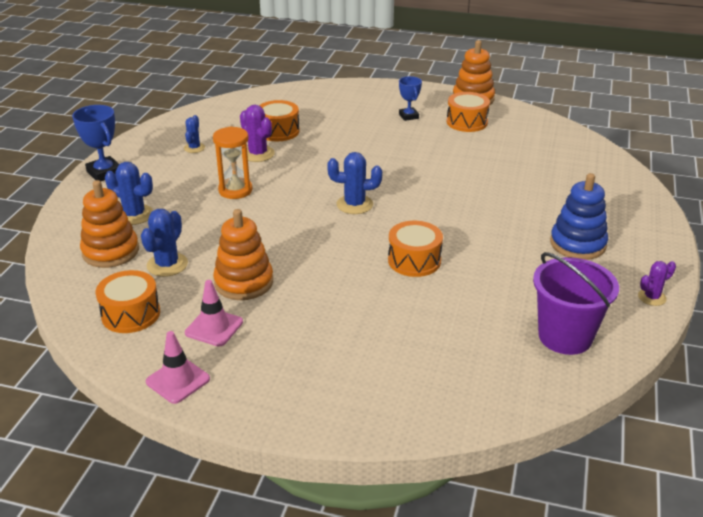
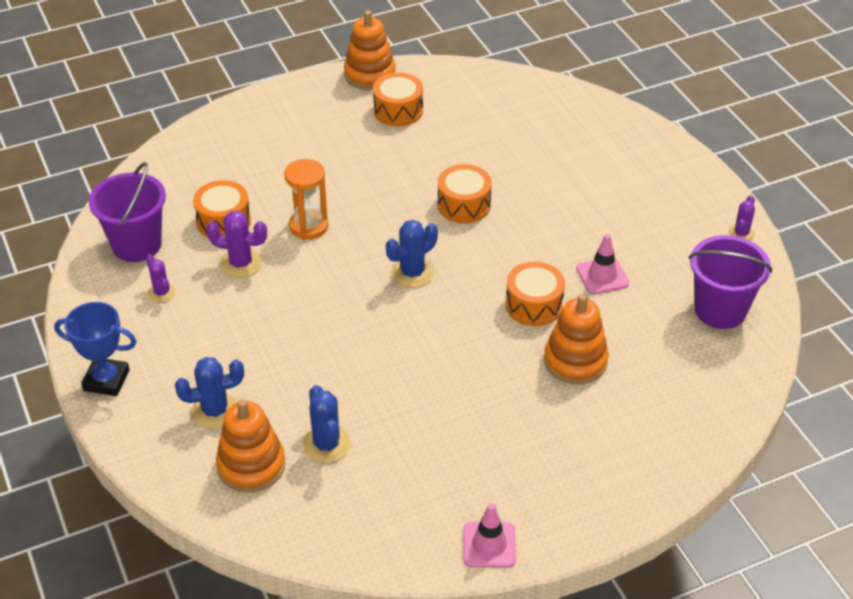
camera: 40 degrees left, 10 degrees up
(131, 314) = (364, 514): orange drum -> orange drum (464, 205)
(194, 148) = (161, 293): blue cactus -> purple cactus
(214, 327) = (453, 478): pink traffic cone -> pink traffic cone (602, 276)
(215, 122) = (136, 245): none -> purple bucket
(235, 190) = (278, 322): orange hourglass -> orange hourglass (308, 226)
(244, 282) = (420, 418): orange stacking toy -> orange stacking toy (575, 361)
(408, 116) = (333, 131): blue trophy -> none
(577, 244) = (639, 210): blue stacking toy -> none

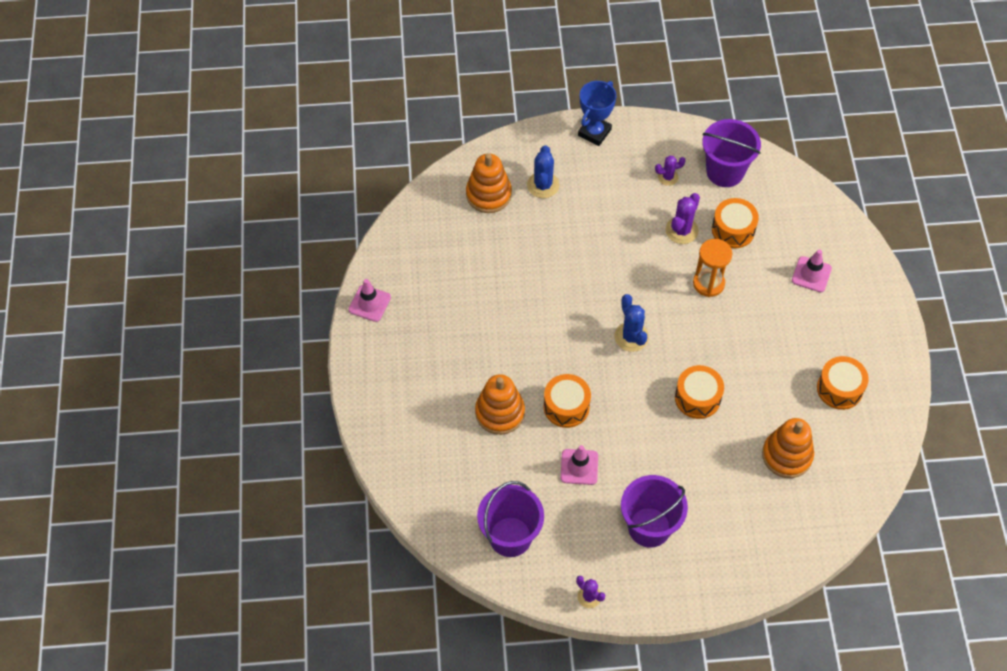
camera: 110 degrees right, 15 degrees up
(262, 152) = (811, 274): none -> pink traffic cone
(326, 444) = (488, 239): blue cactus -> none
(370, 75) = (899, 382): orange stacking toy -> orange stacking toy (787, 455)
(636, 208) = (649, 527): none -> purple bucket

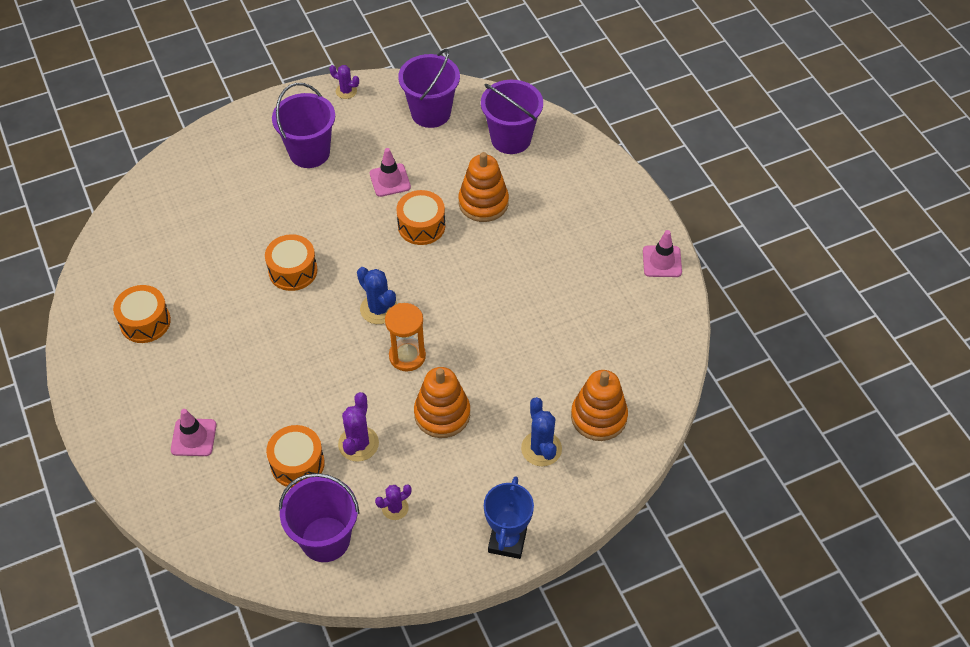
camera: 160 degrees right, 5 degrees down
(443, 477) = (511, 139): none -> purple bucket
(708, 283) = (311, 391): orange hourglass -> orange hourglass (407, 356)
(787, 455) = (191, 245): orange stacking toy -> orange stacking toy (442, 414)

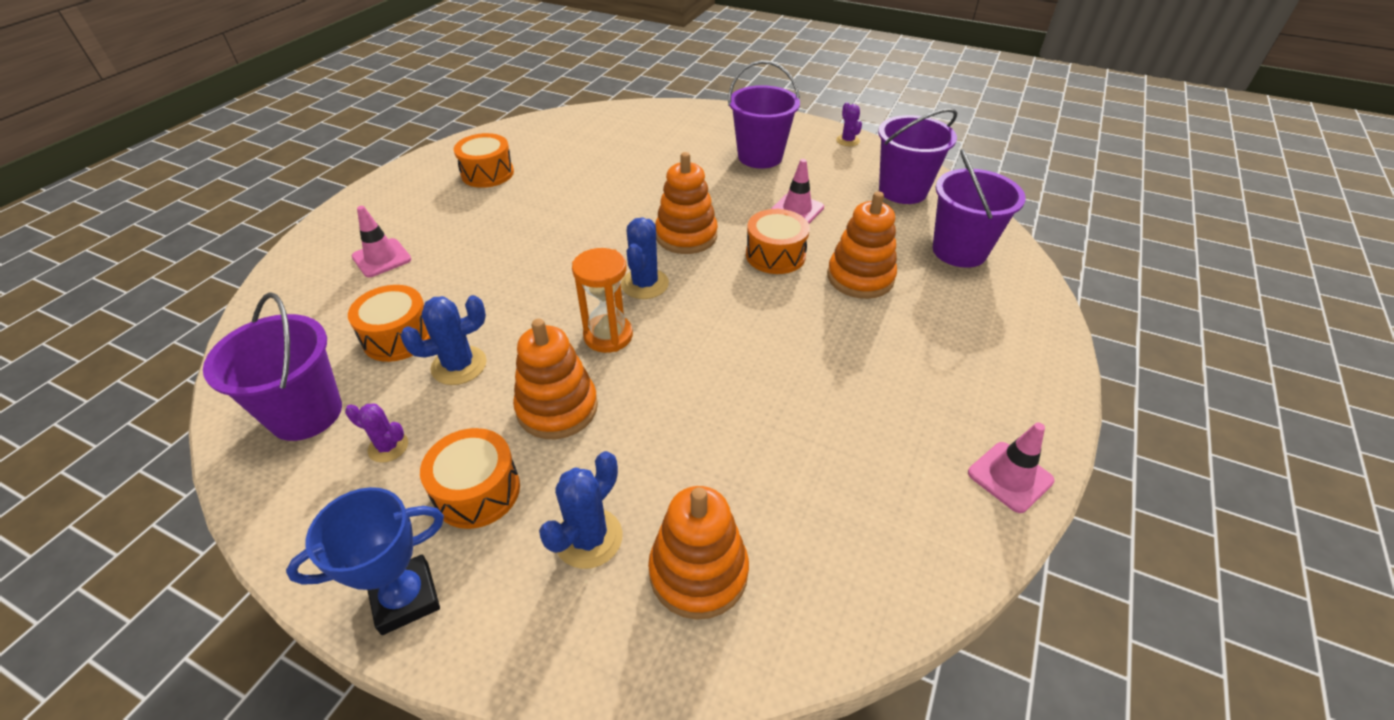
camera: 50 degrees right, 10 degrees down
(293, 271) = (626, 213): orange drum -> orange drum (477, 491)
(353, 256) = (686, 236): none -> orange stacking toy
(358, 444) = (459, 365): purple cactus -> blue cactus

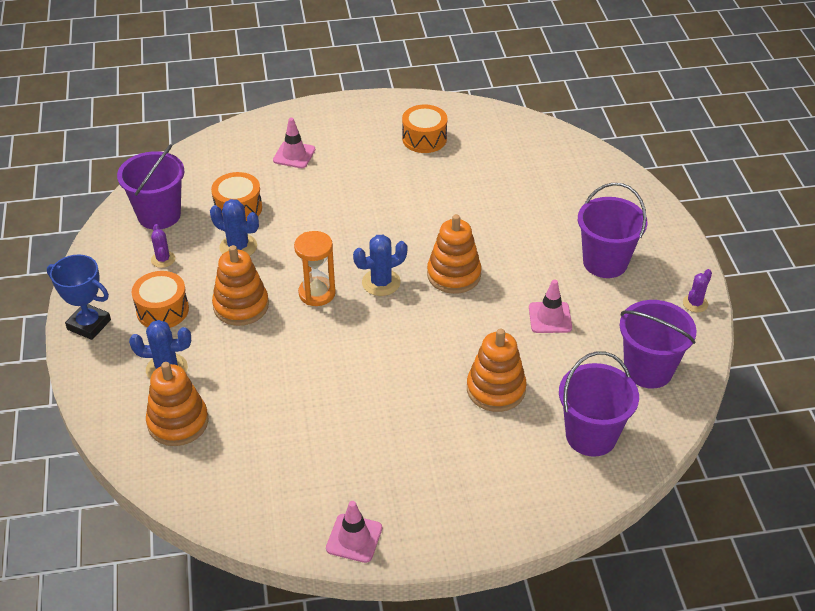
camera: 55 degrees right, 0 degrees up
(775, 255) = (477, 332): orange drum -> none

